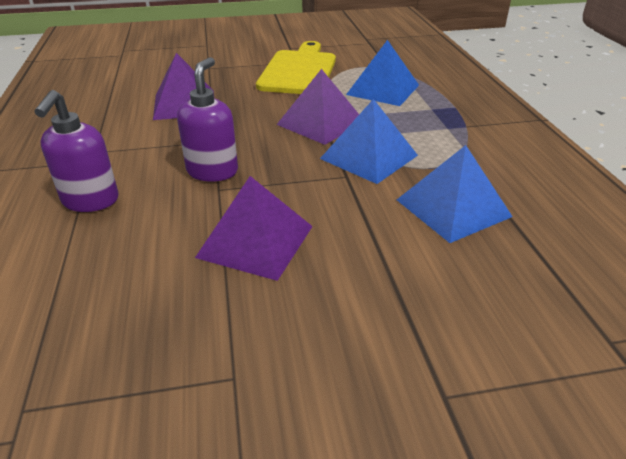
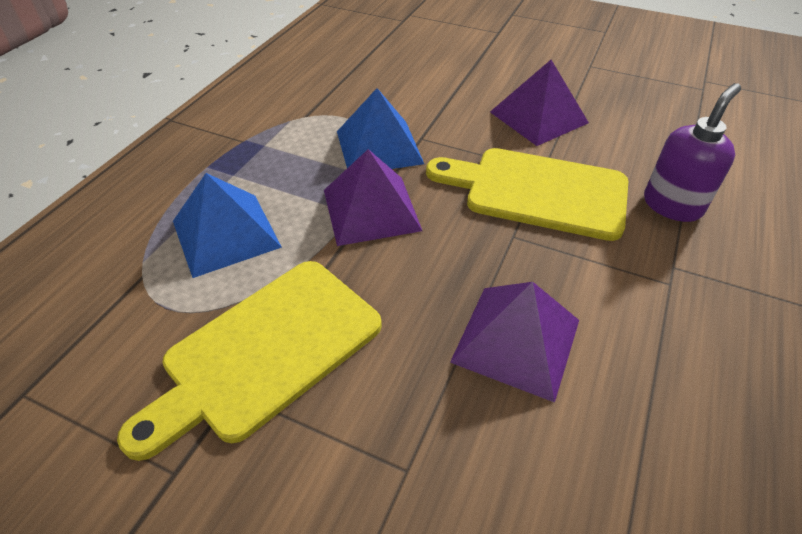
camera: 145 degrees left, 10 degrees up
(212, 171) = (538, 192): purple soap dispenser -> yellow cutting board
(453, 208) = (378, 86): blue pyramid -> none

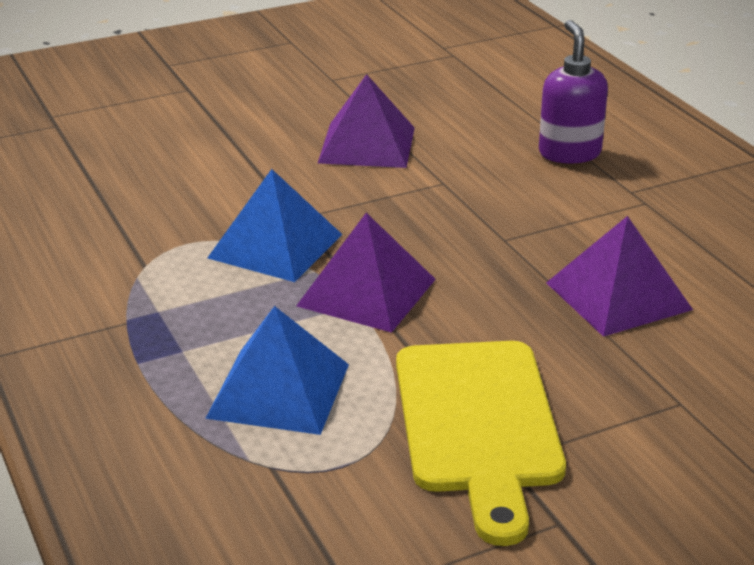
camera: 50 degrees left, 15 degrees down
(538, 192) = (468, 199): yellow cutting board -> none

